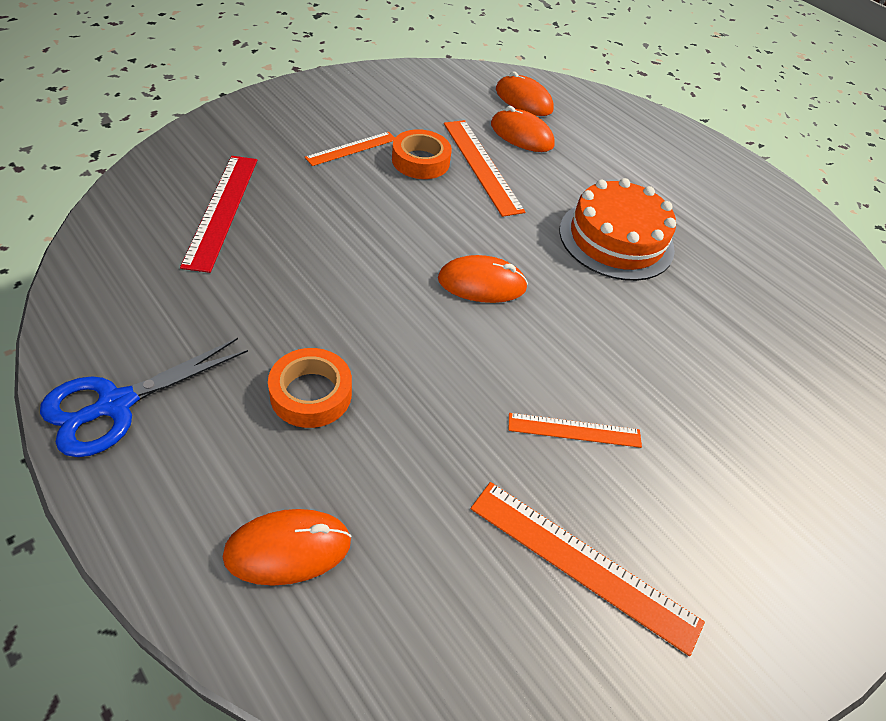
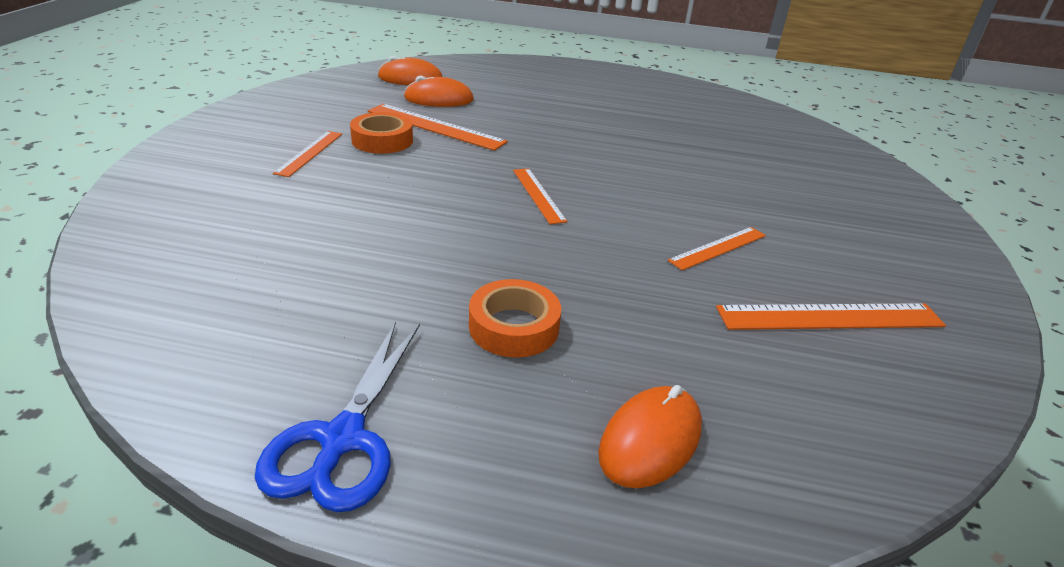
camera: 35 degrees left, 15 degrees down
(222, 210) = (241, 241): red ruler -> none
(482, 283) = (538, 195): orange mouse -> orange ruler
(616, 239) = (588, 133): orange cake -> none

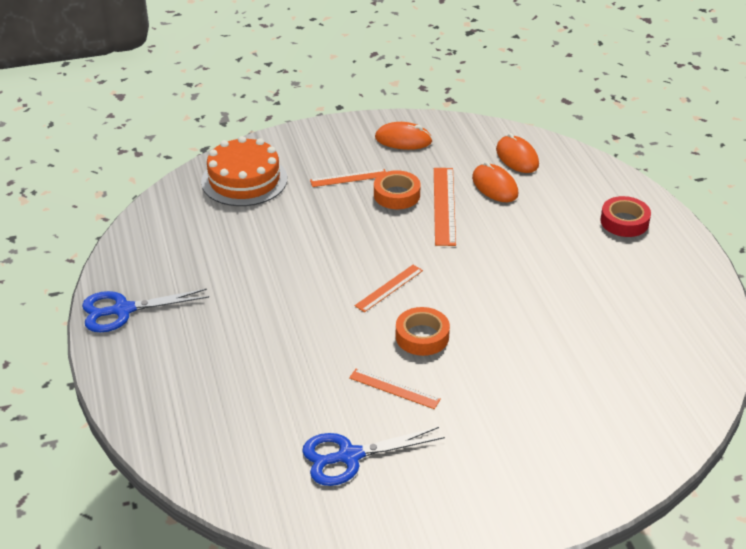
camera: 65 degrees right, 5 degrees up
(192, 214) = (244, 180): none -> orange cake
(514, 327) = (236, 329): orange tape -> orange tape (422, 336)
(557, 77) = (624, 222): none -> red tape
(650, 440) = (183, 403): orange mouse -> orange mouse (403, 139)
(830, 317) = (349, 456): orange ruler -> blue scissors

